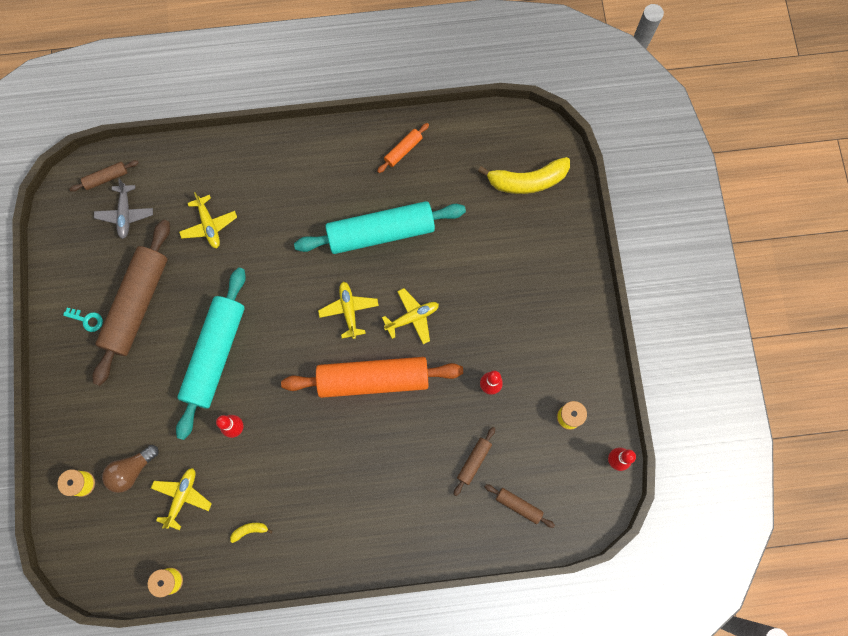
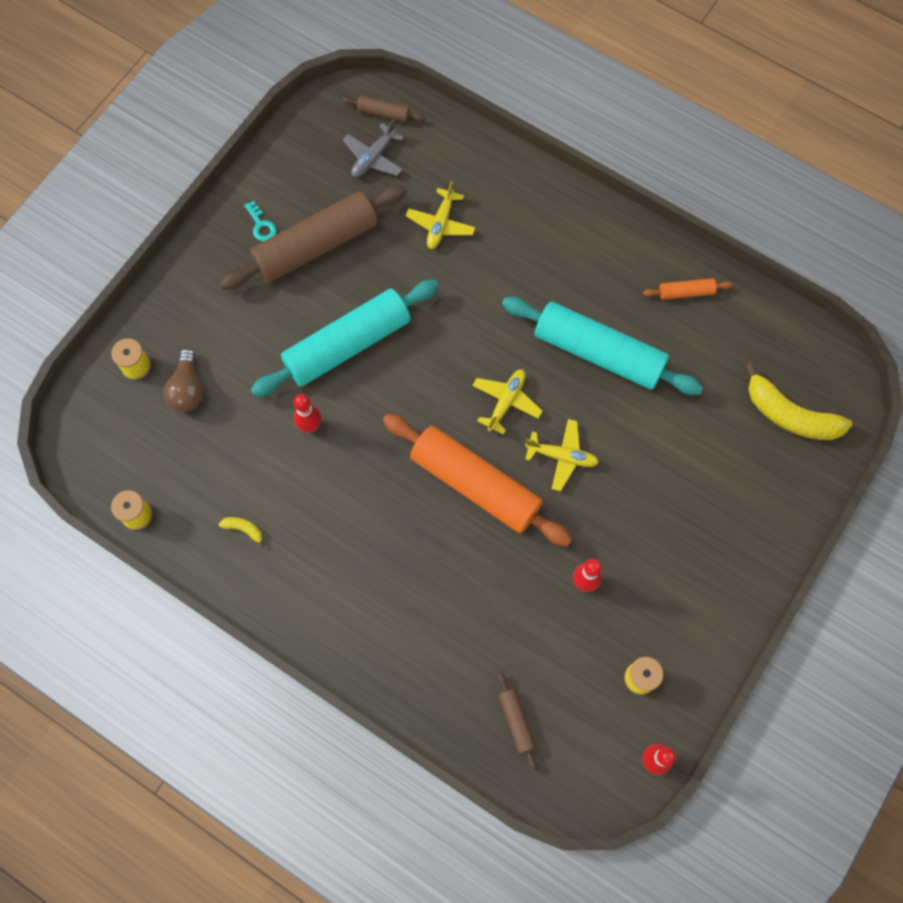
camera: 40 degrees right, 5 degrees down
(132, 470) = (187, 389): brown light bulb -> brown light bulb turned 90 degrees counterclockwise
(182, 497) = (210, 449): yellow plane -> none
(474, 461) = (508, 642): brown rolling pin -> none

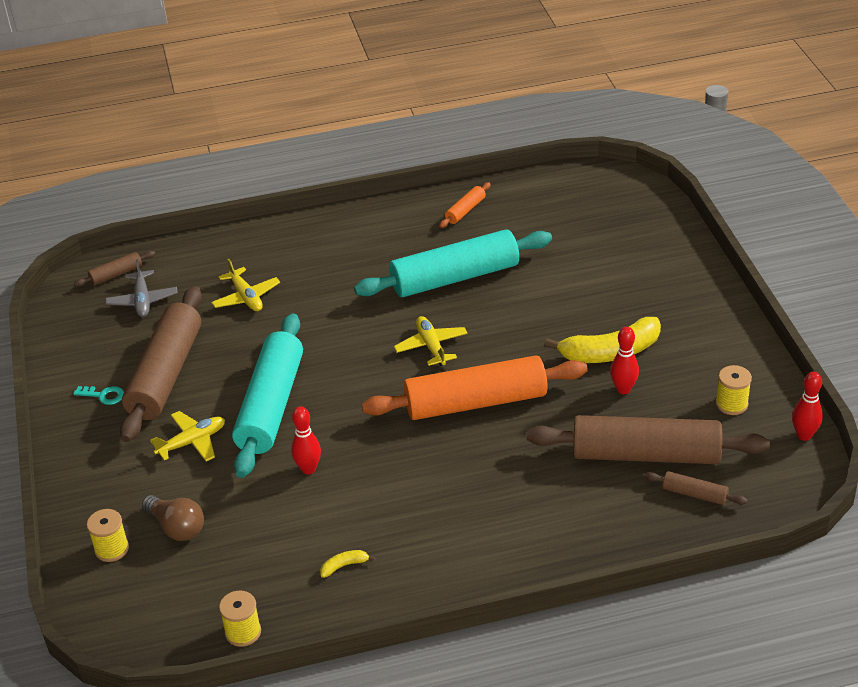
camera: 45 degrees left, 30 degrees down
(527, 653) = (645, 455): none -> brown rolling pin
(562, 456) = (511, 343): yellow plane -> yellow plane (192, 442)
(790, 415) = (616, 216): yellow banana -> yellow banana (610, 352)

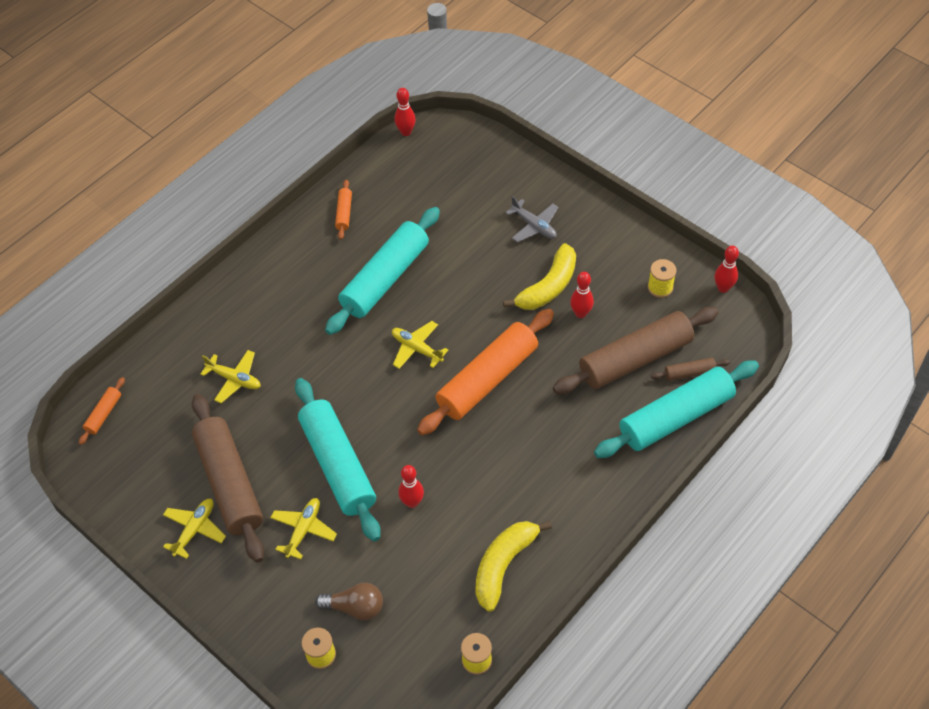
camera: 35 degrees left, 15 degrees up
(103, 395) = (194, 529): turquoise key -> yellow plane
(116, 274) = (103, 414): brown rolling pin -> orange rolling pin
(142, 300) = (149, 426): grey plane -> grey plane (534, 226)
(344, 566) = (503, 565): yellow banana -> yellow banana, size x2.38
(585, 169) = (406, 132): none -> red bowling pin
(642, 527) = (676, 417): none -> turquoise rolling pin

